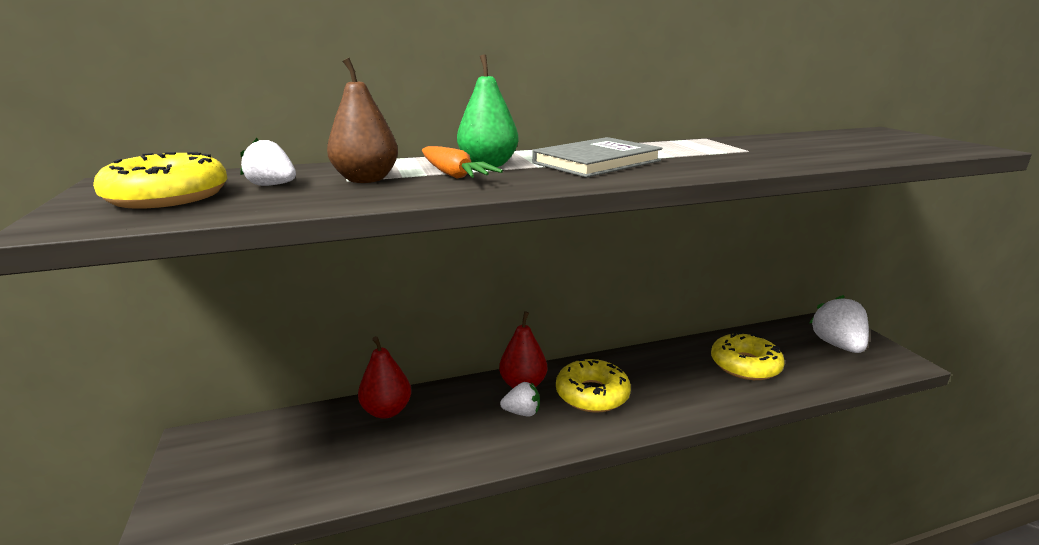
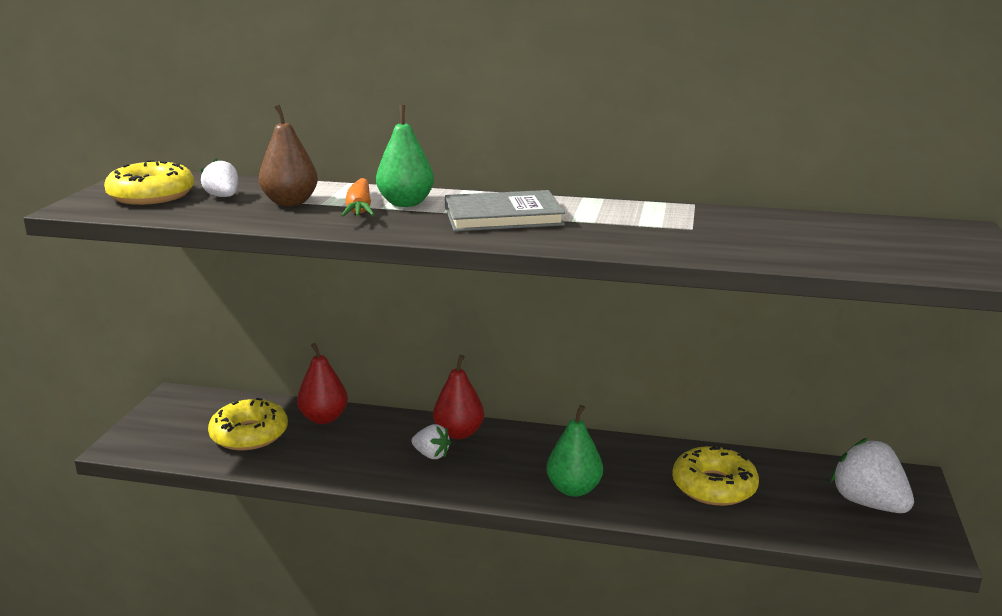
camera: 30 degrees right, 0 degrees up
(592, 394) = (513, 461): yellow donut -> yellow donut (249, 434)
(663, 402) = (574, 489): none -> green pear
(837, 345) = (868, 503): white strawberry -> white strawberry turned 60 degrees counterclockwise

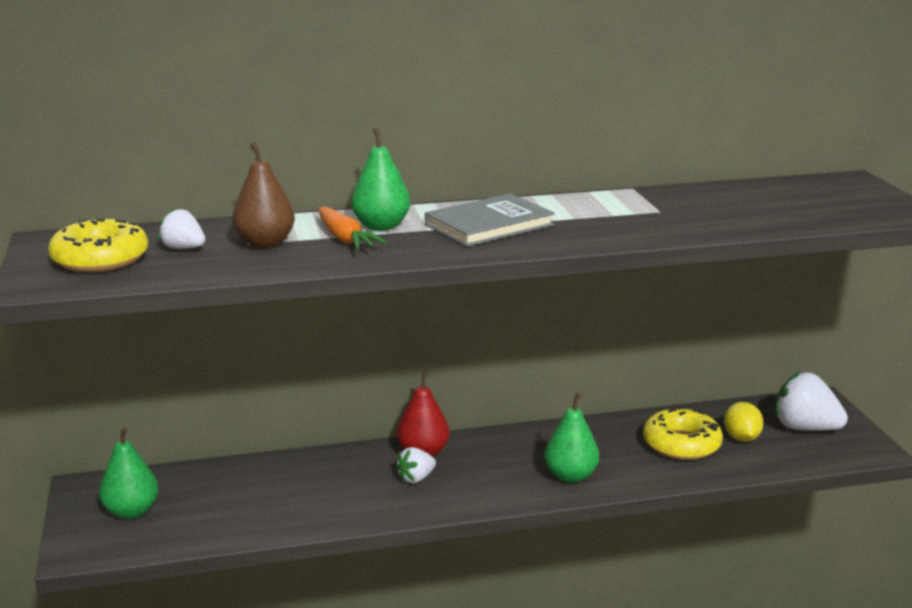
camera: 25 degrees left, 0 degrees up
(187, 424) = (131, 511): none -> green pear
(249, 434) = (211, 505): yellow donut -> none
(324, 418) = (275, 470): red pear -> none
(431, 455) = (416, 478): white strawberry -> white strawberry turned 135 degrees clockwise
(785, 496) = (741, 438): none -> yellow lemon

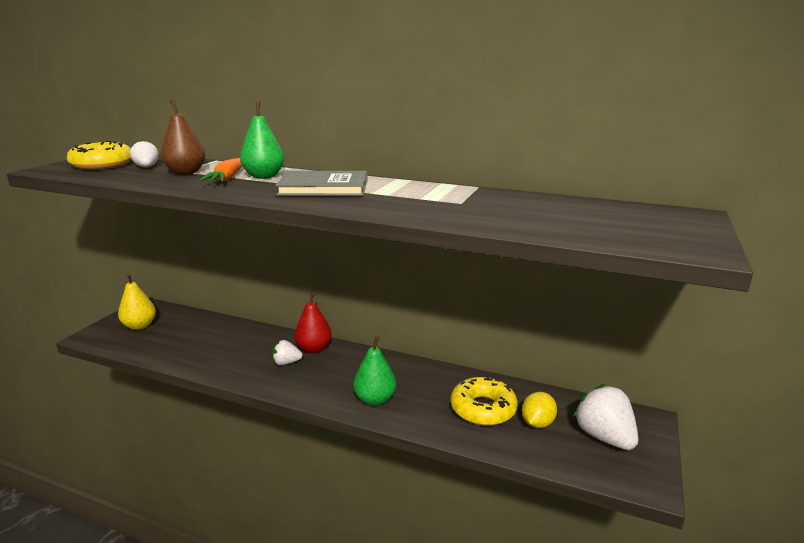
camera: 35 degrees right, 0 degrees up
(131, 511) = (140, 326): green pear -> yellow pear

